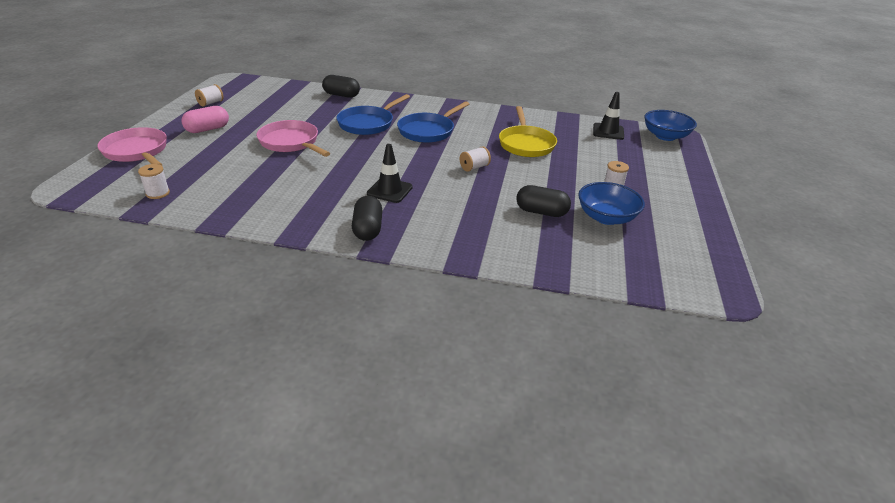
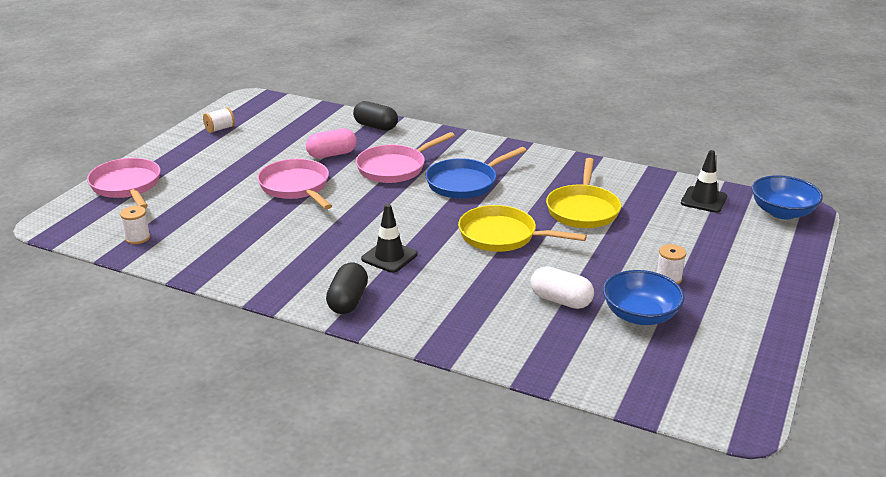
camera: 15 degrees right, 5 degrees down
(207, 129) = (208, 163): pink capsule -> pink capsule (332, 154)
(368, 123) = (395, 168): blue pan -> pink pan
(474, 167) = (502, 236): white spool -> yellow pan
(541, 212) = (560, 300): black capsule -> white capsule

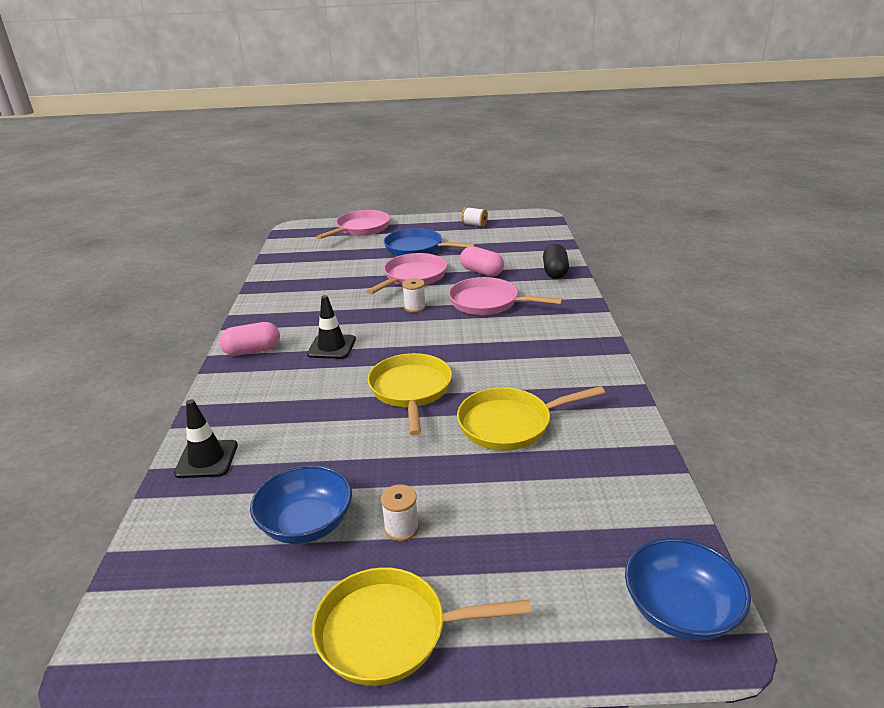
camera: 65 degrees right, 0 degrees up
(138, 238) = (296, 254): white spool -> white spool (415, 307)
(348, 301) = (252, 351): black capsule -> pink capsule
(465, 183) = (497, 342): blue pan -> blue pan (417, 248)
(560, 300) = (308, 459): white capsule -> none
(703, 200) = (631, 515): black traffic cone -> black traffic cone (207, 459)
(758, 302) = (391, 632): none -> yellow pan

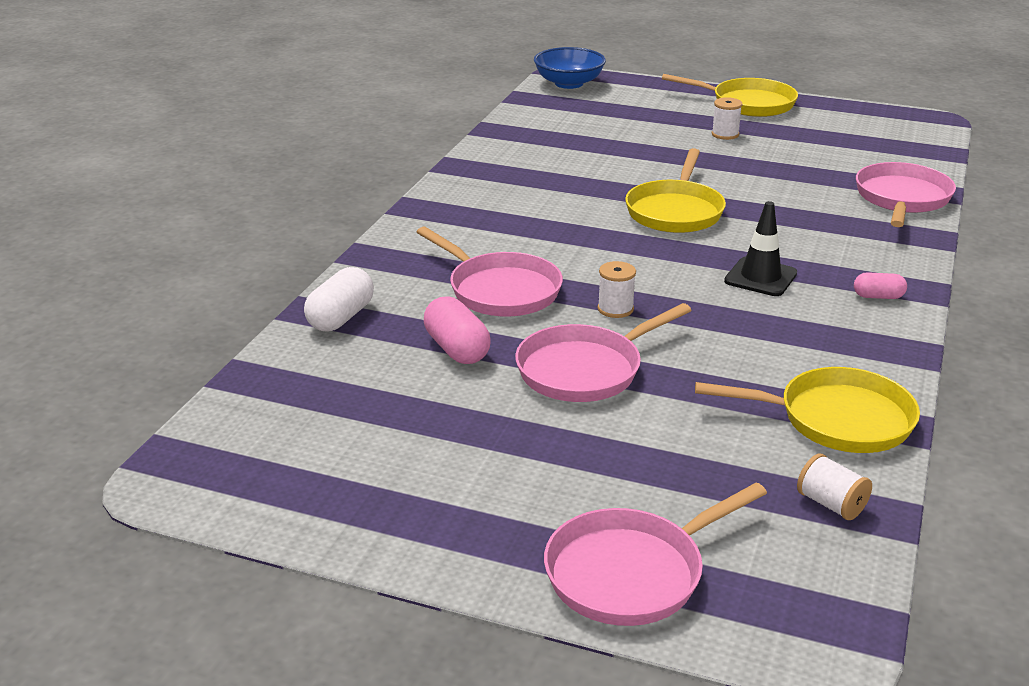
camera: 160 degrees left, 0 degrees up
(207, 459) = (902, 199): black traffic cone -> pink pan
(252, 351) = (878, 296): pink capsule -> pink capsule, size x0.60
(306, 524) = (800, 148): blue bowl -> none
(417, 248) = (531, 447): blue pan -> none
(474, 224) = (342, 496): white spool -> white spool (831, 504)
(510, 424) = (592, 168): yellow pan -> yellow pan (836, 419)
(555, 272) = (341, 317): black capsule -> white capsule

